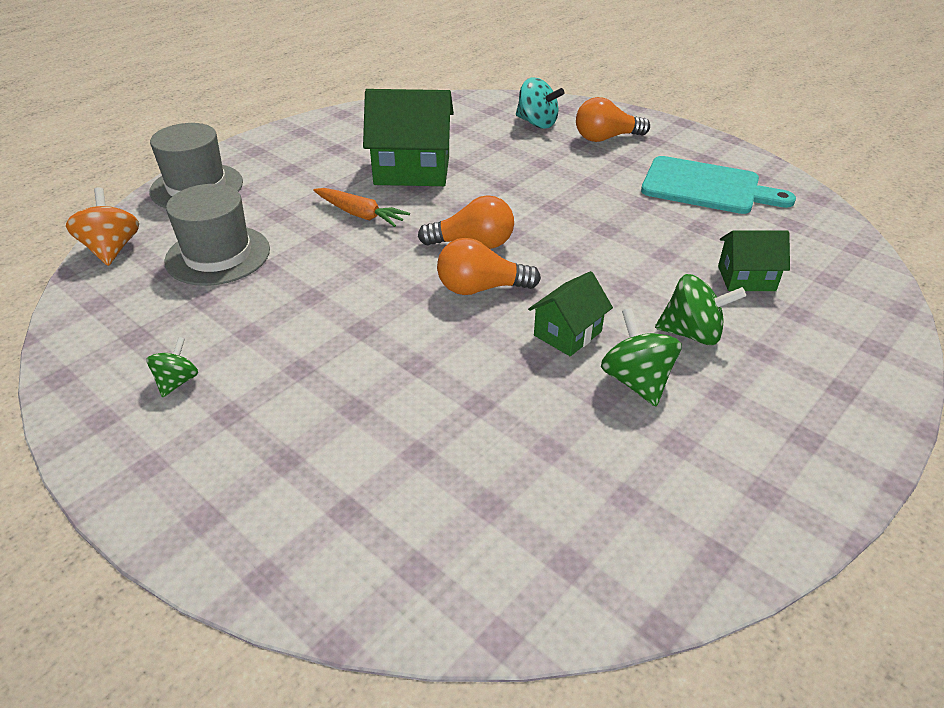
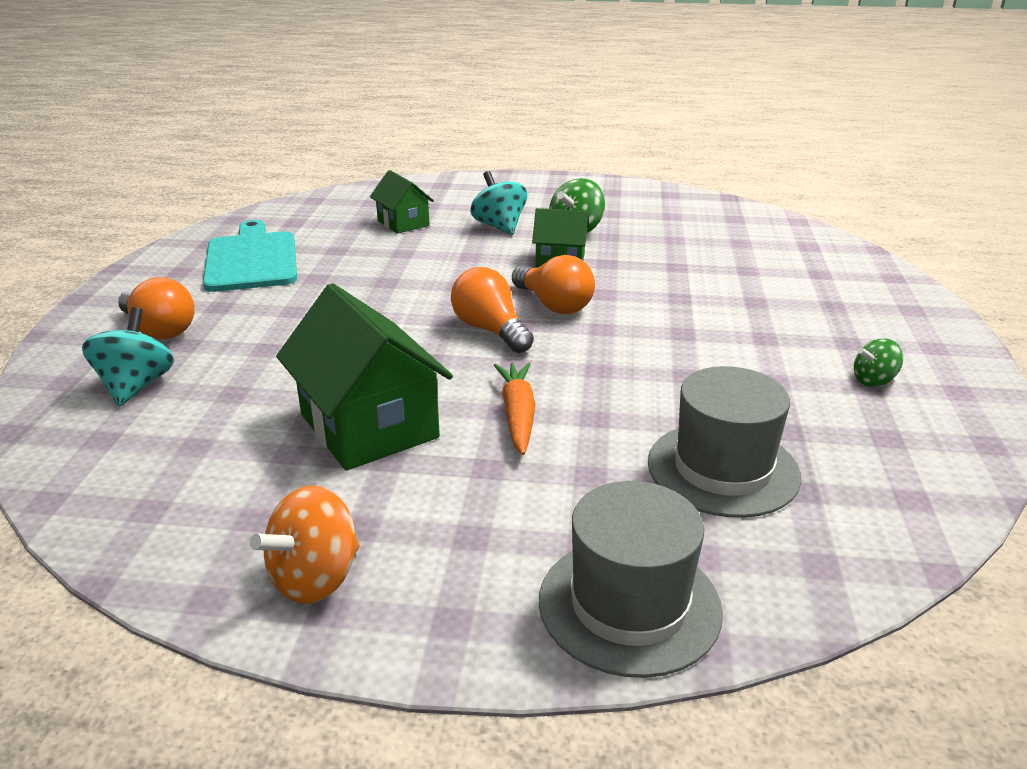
camera: 125 degrees left, 10 degrees down
(112, 249) = (848, 568): orange spinning top -> orange spinning top (315, 578)
(692, 334) = (499, 226): green spinning top -> turquoise spinning top

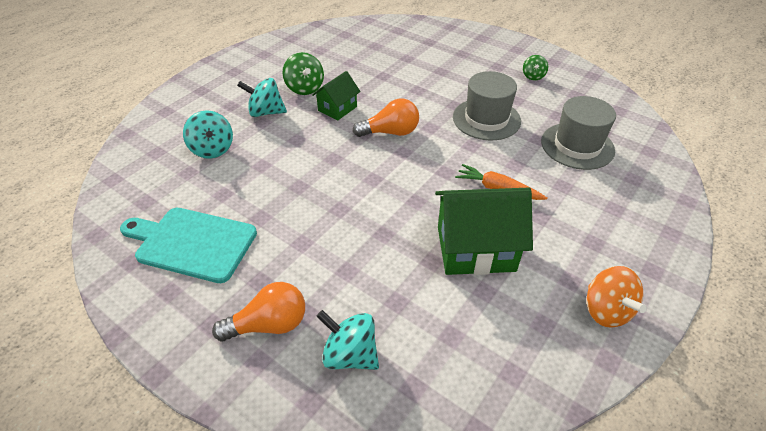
camera: 60 degrees left, 15 degrees up
(403, 223) = (212, 149): green house -> turquoise spinning top
(490, 330) = (401, 166): orange light bulb -> none
(629, 604) = (658, 211): grey hat -> grey hat (486, 119)

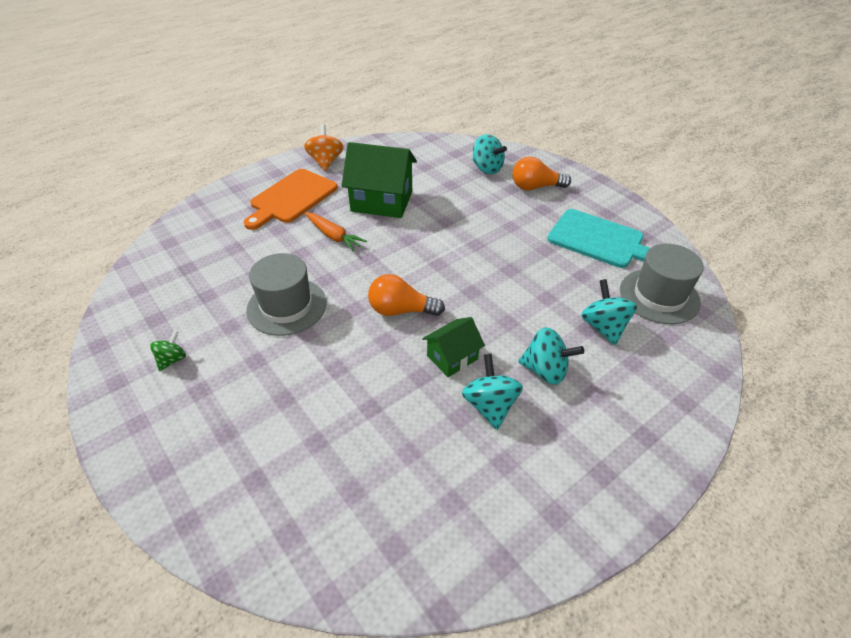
camera: 165 degrees left, 0 degrees up
(305, 88) = (490, 405): green spinning top -> turquoise spinning top
(577, 146) = (226, 259): grey hat -> grey hat (659, 296)
(588, 230) = (291, 198): none -> orange cutting board

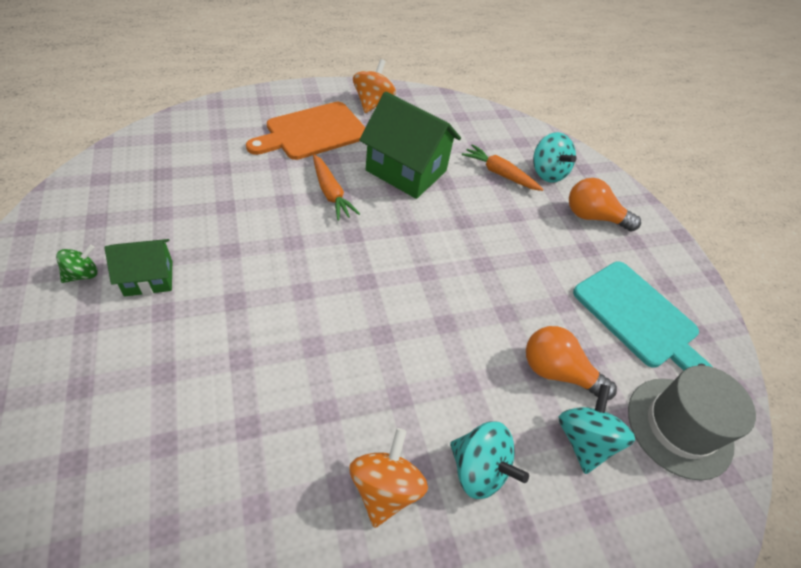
camera: 15 degrees right, 5 degrees up
(287, 306) = (233, 258): grey hat -> none
(401, 310) = (352, 314): orange light bulb -> orange light bulb (557, 372)
(452, 357) = (376, 401): green house -> green house (149, 278)
(453, 180) = (499, 174): none -> orange carrot
(490, 405) = (385, 488): turquoise spinning top -> orange spinning top

